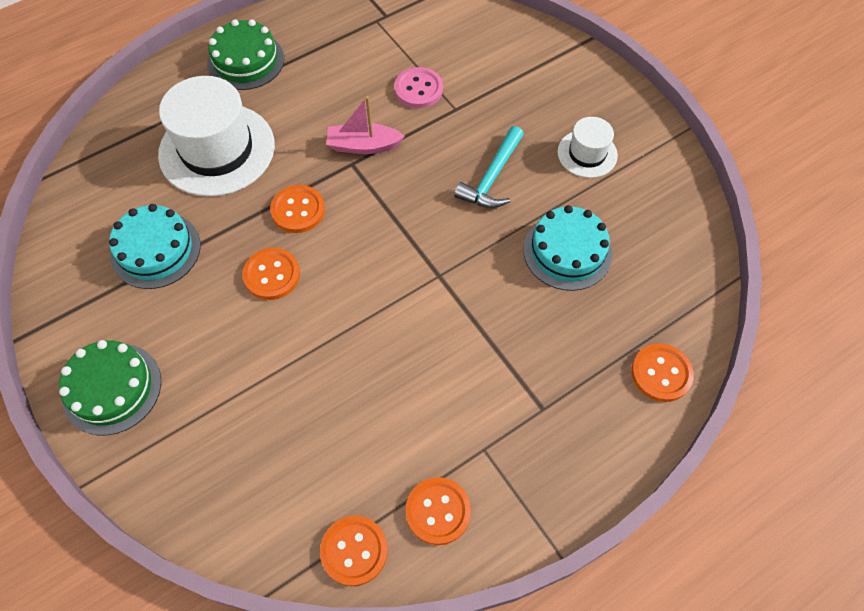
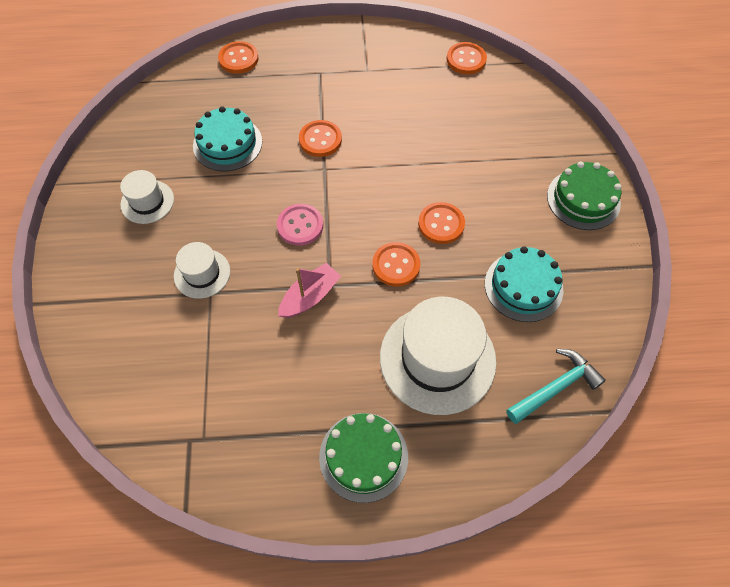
camera: 150 degrees left, 0 degrees up
(363, 146) = (310, 297): pink boat -> pink boat turned 75 degrees counterclockwise
(418, 89) = (225, 330): pink button -> pink button (300, 225)
(438, 511) = (411, 56): orange button -> orange button (320, 140)
(476, 119) = (202, 273): none -> white hat
(492, 177) = (232, 218): turquoise hammer -> turquoise hammer (555, 387)

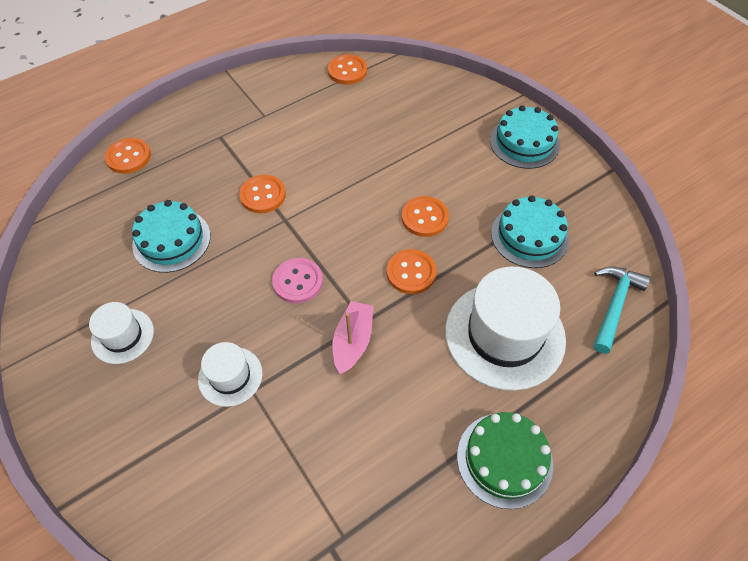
camera: 30 degrees left, 5 degrees down
(583, 199) = (524, 142): green cake -> turquoise cake

